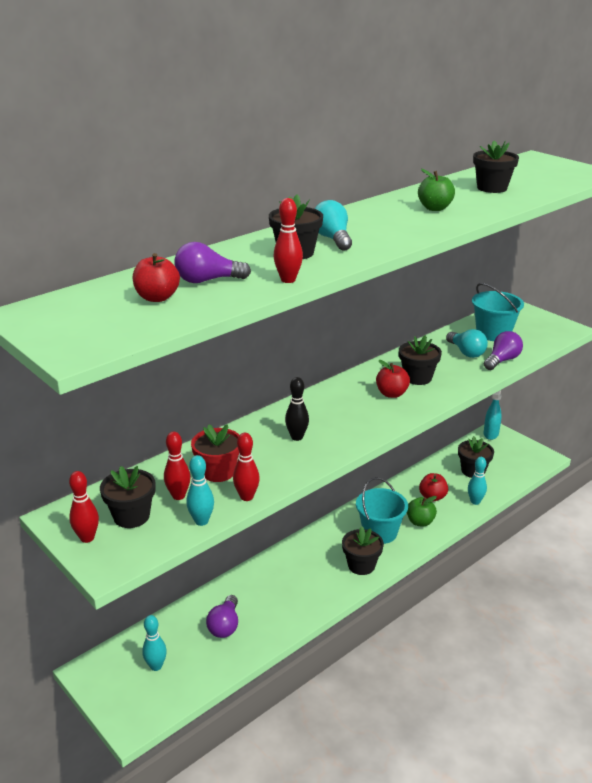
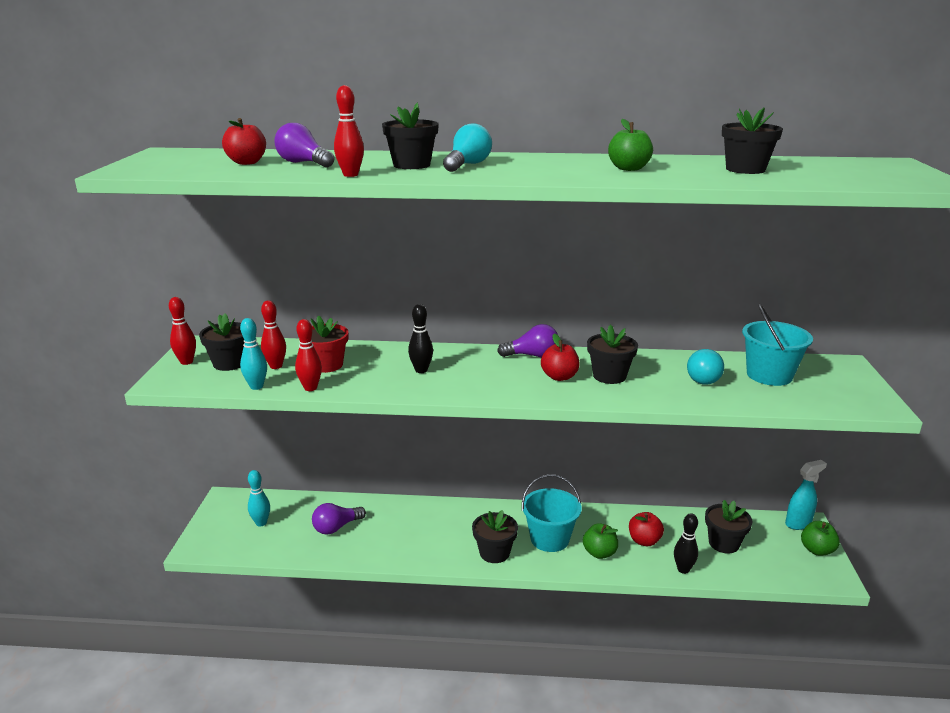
camera: 45 degrees right, 5 degrees down
(475, 501) = (683, 569): turquoise bowling pin -> black bowling pin
(502, 360) = (730, 399): purple light bulb -> purple light bulb (532, 355)
(518, 445) = (817, 550): none -> green apple

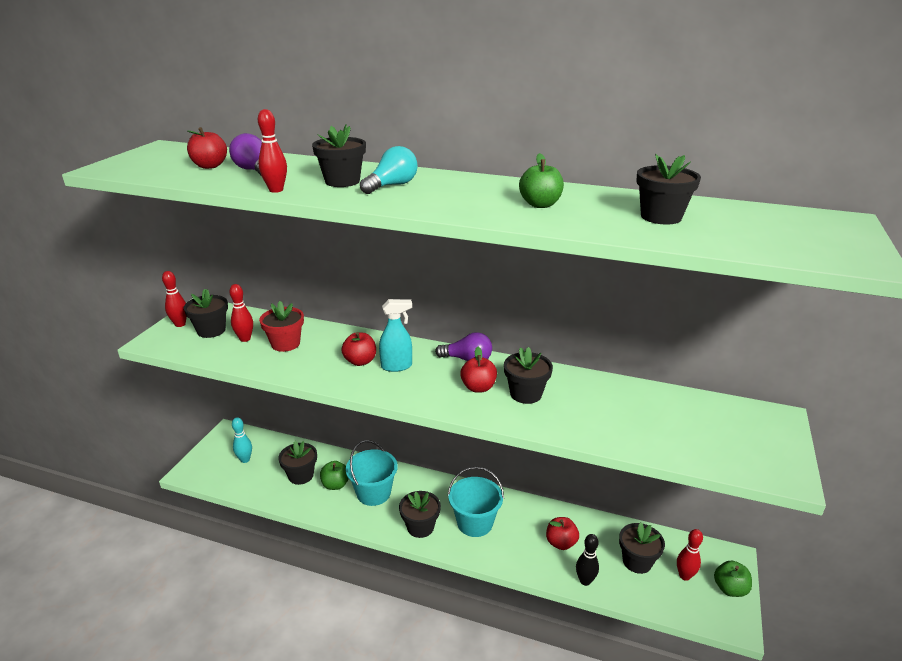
camera: 15 degrees right, 5 degrees up
(256, 386) = (218, 358): turquoise bowling pin -> none
(310, 388) = (259, 366): red bowling pin -> red bowling pin (684, 576)
(336, 527) = (301, 475): purple light bulb -> black flower pot
(421, 370) = (360, 361): black bowling pin -> red apple
(599, 553) = (513, 547): green apple -> green apple (335, 485)
(703, 378) = (617, 410): turquoise light bulb -> none
(769, 375) = (687, 418): turquoise bucket -> turquoise bucket (373, 493)
(798, 523) = (723, 555): turquoise spray bottle -> turquoise spray bottle (397, 366)

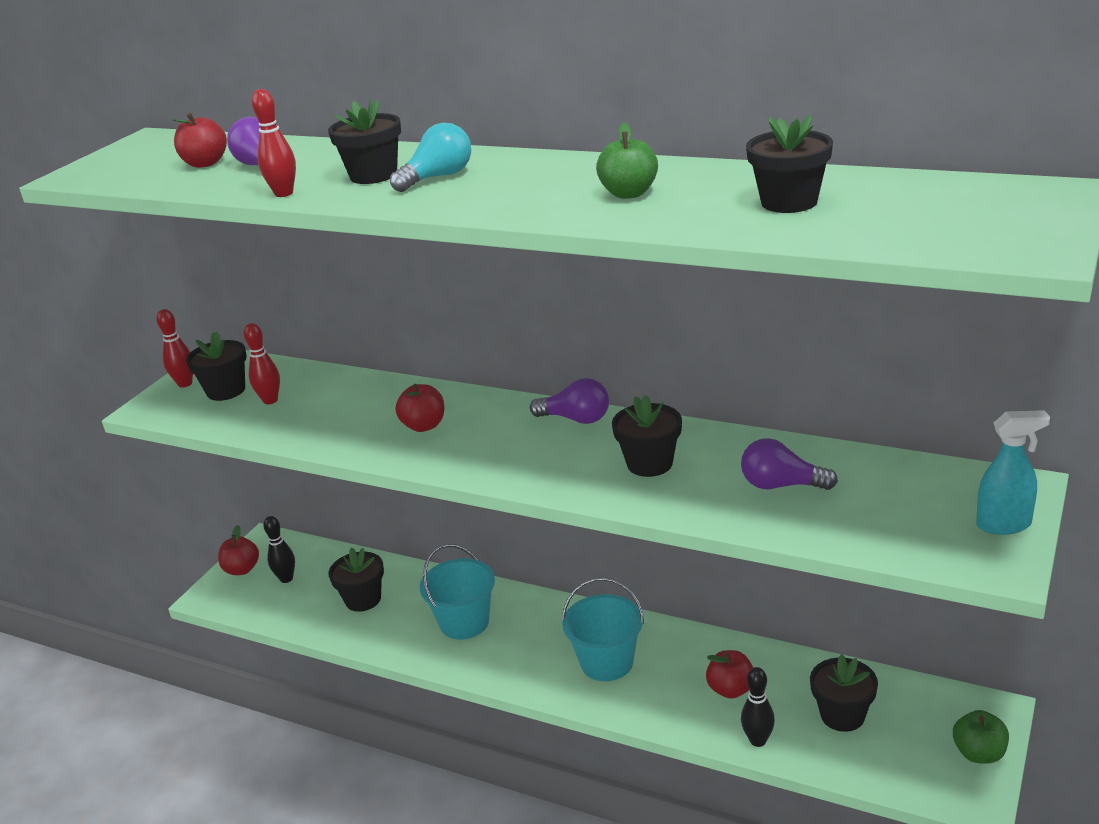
camera: 10 degrees right, 0 degrees up
(245, 459) = (286, 578): turquoise bowling pin -> black bowling pin
(285, 344) = (324, 405): red flower pot -> none
(335, 485) = (411, 611): green apple -> none
(397, 366) = (474, 431): turquoise spray bottle -> turquoise spray bottle (1004, 525)
(420, 527) = (526, 668): black flower pot -> none
(478, 387) = (583, 457): red apple -> red apple (242, 569)
(620, 412) = (781, 485): none -> purple light bulb
(684, 576) = (912, 735): red bowling pin -> none

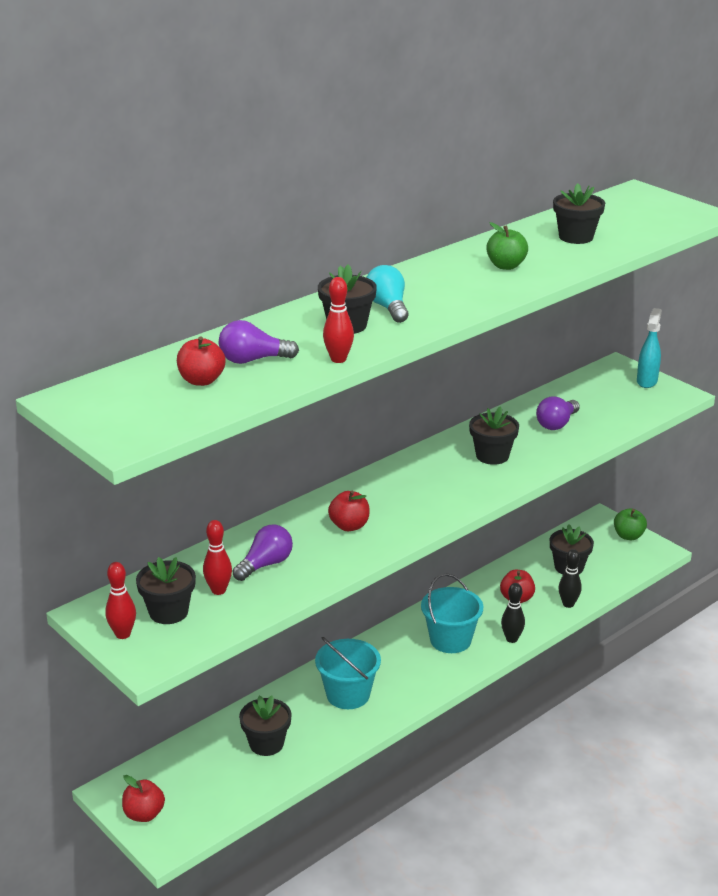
camera: 70 degrees left, 0 degrees up
(286, 578) = (189, 786): black bowling pin -> black bowling pin (511, 639)
(576, 419) = (408, 466): purple light bulb -> purple light bulb (265, 564)

